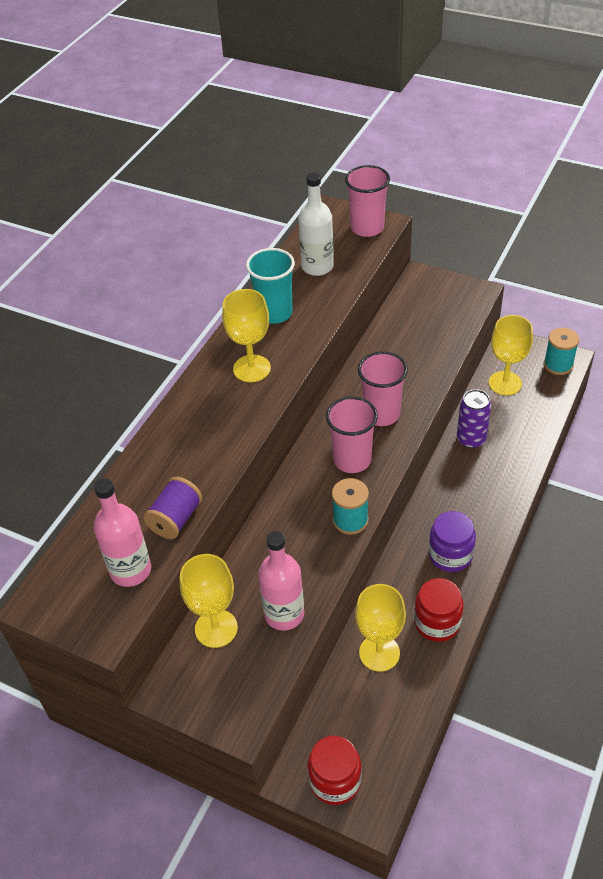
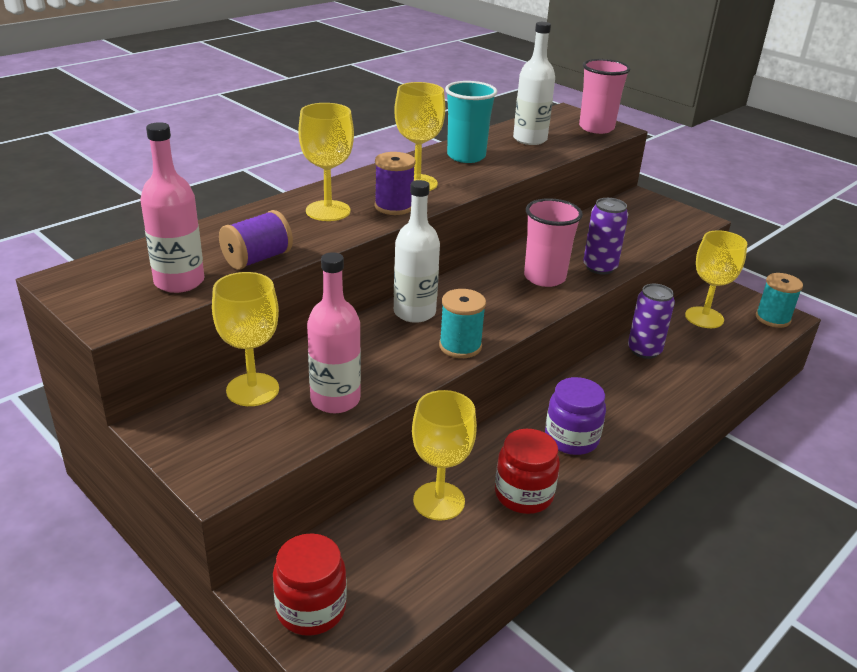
camera: 15 degrees right, 15 degrees down
(197, 435) = (328, 211): none -> yellow goblet
(249, 409) = (394, 207): none -> purple spool
(297, 495) = (414, 312): none -> white bottle
(352, 460) = (491, 302): pink cup -> none
(420, 385) = (600, 267): none -> purple can

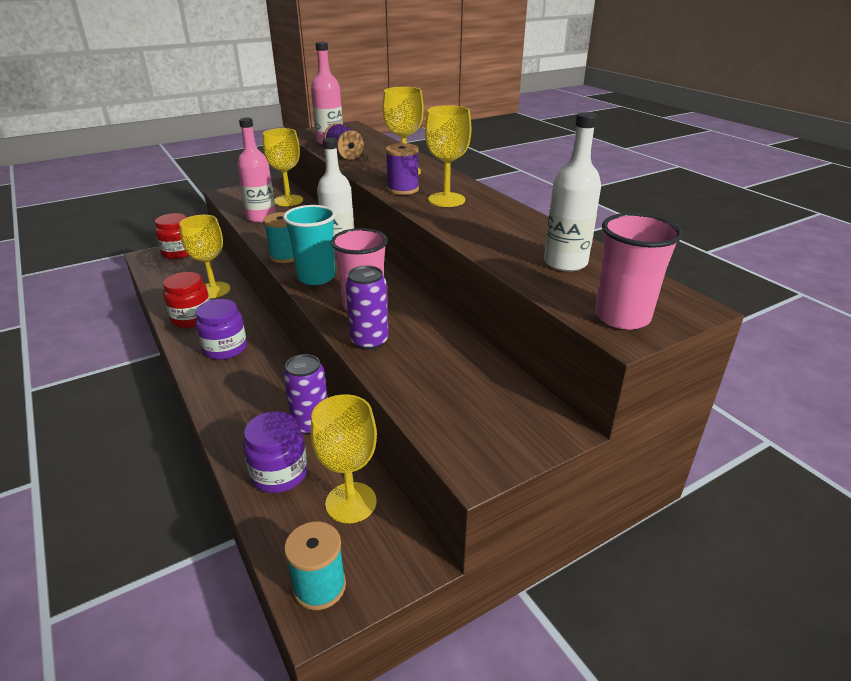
camera: 105 degrees right, 0 degrees up
(466, 156) = (509, 224): turquoise cup -> turquoise cup (316, 277)
(707, 354) = (279, 474): none -> purple jar

